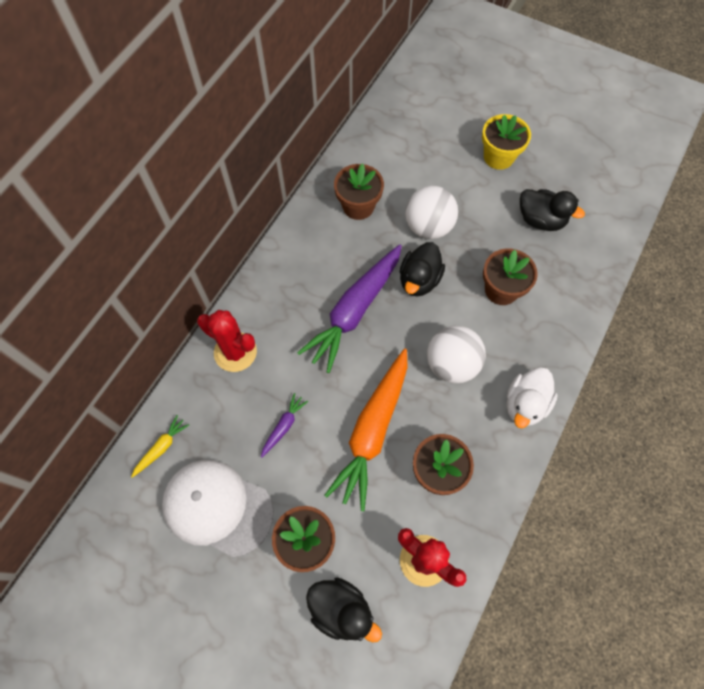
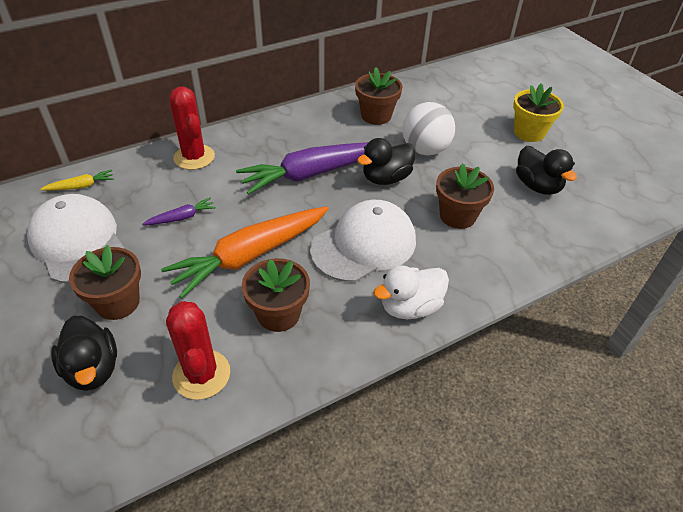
camera: 30 degrees right, 20 degrees down
(451, 364) = (364, 245): white ball -> white cap

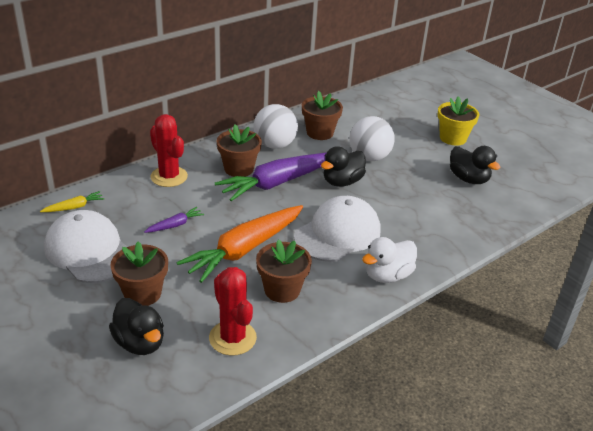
camera: 10 degrees left, 10 degrees down
(321, 127) = (274, 145): none -> white ball
(457, 216) = (409, 206): brown flower pot -> brown flower pot (239, 169)

